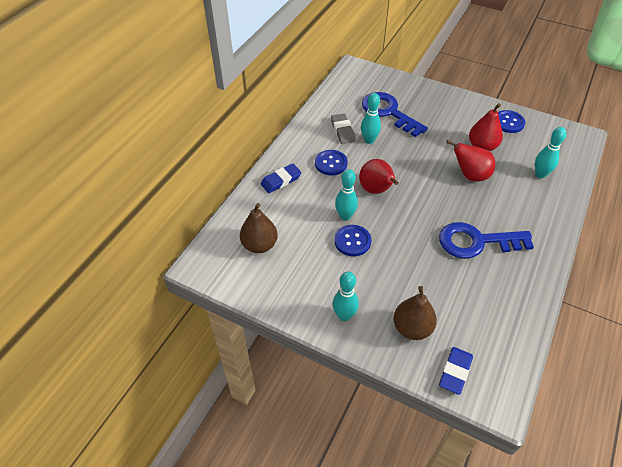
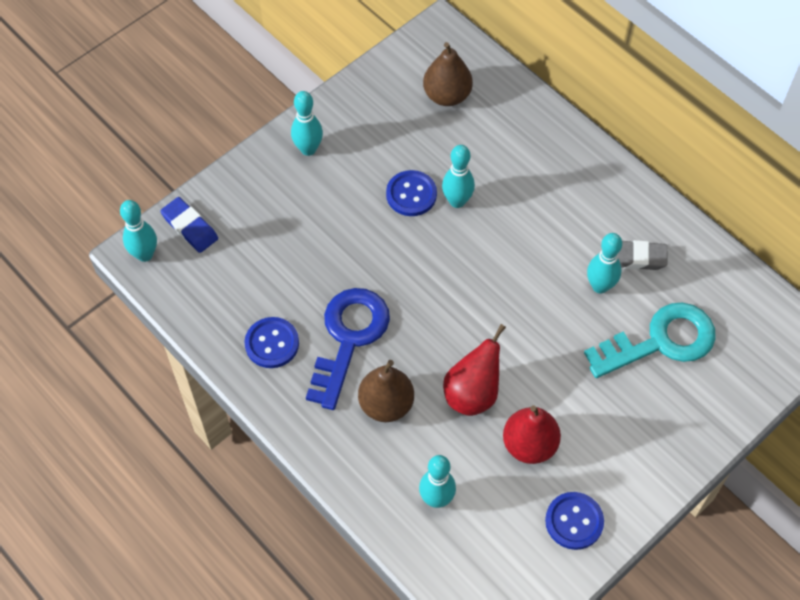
camera: 110 degrees right, 10 degrees up
(281, 180) = (552, 147): blue eraser -> none
(331, 163) = (565, 218): blue button -> blue button (272, 343)
(376, 190) = (490, 255): red pear -> none
(388, 112) = (660, 341): blue key -> turquoise key
(412, 328) = (261, 209): brown pear -> brown pear (386, 404)
(497, 395) = (145, 254): none -> turquoise bowling pin

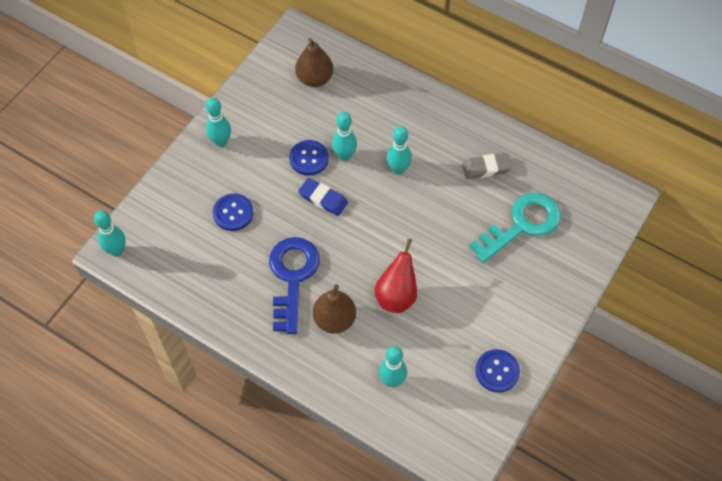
camera: 15 degrees left, 0 degrees up
(190, 227) = (146, 222): blue eraser -> blue eraser (323, 199)
(272, 343) = (235, 295): blue button -> blue button (233, 213)
(529, 445) = (449, 323): red pear -> none
(600, 286) = (467, 194): turquoise bowling pin -> turquoise bowling pin (398, 169)

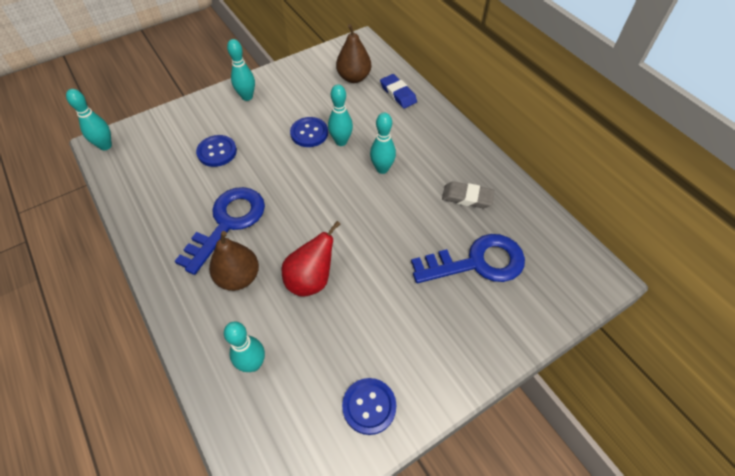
camera: 25 degrees right, 5 degrees down
(323, 199) = (299, 168): blue eraser -> blue eraser (398, 94)
(522, 225) = (477, 262): turquoise key -> blue key

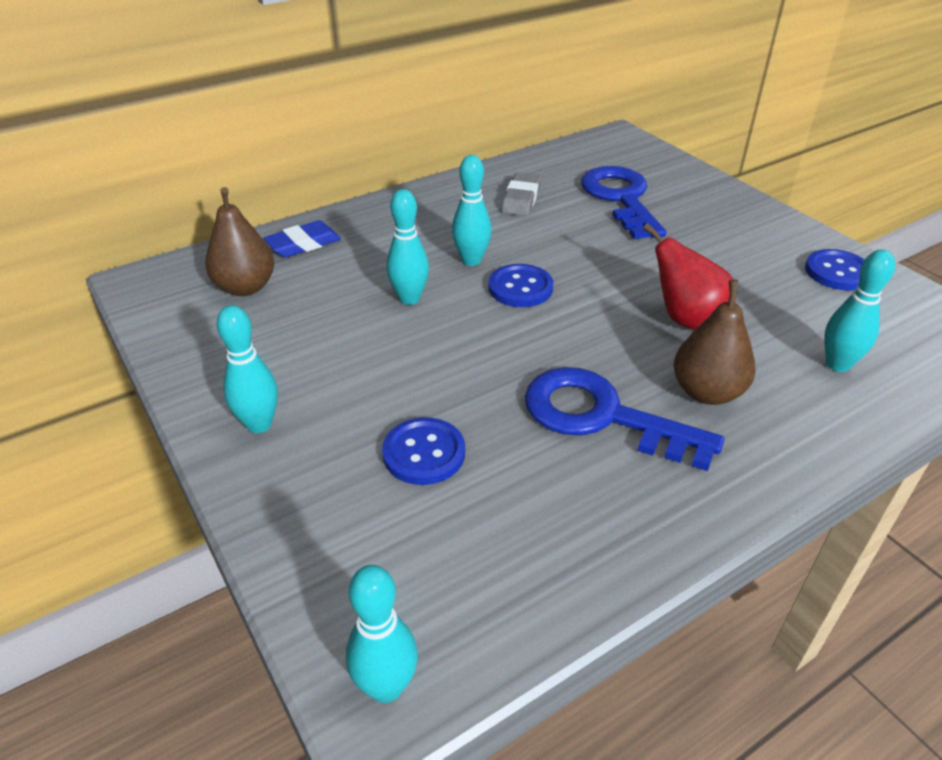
camera: 90 degrees left, 15 degrees down
(309, 133) = (384, 333): blue button -> blue button (520, 288)

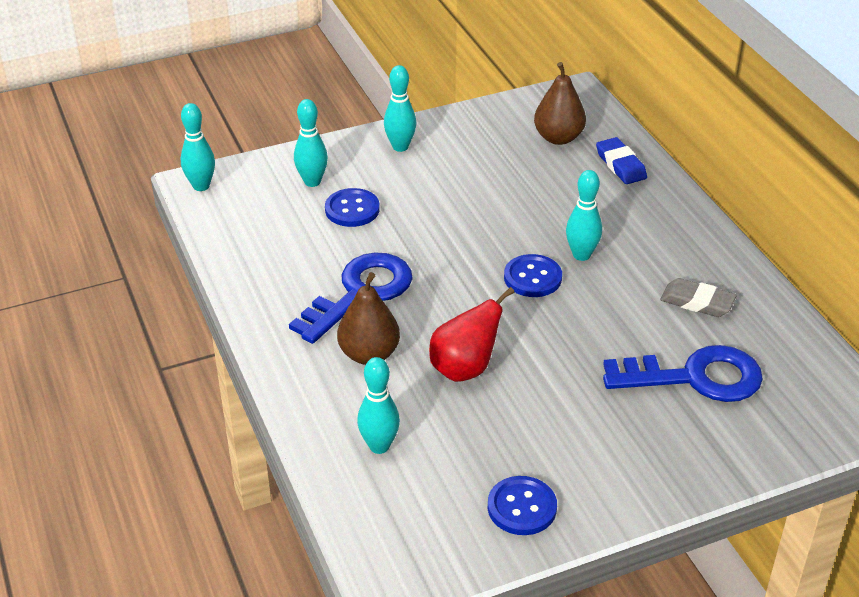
camera: 100 degrees right, 0 degrees up
(409, 298) = (528, 216): turquoise bowling pin -> turquoise bowling pin (312, 182)

